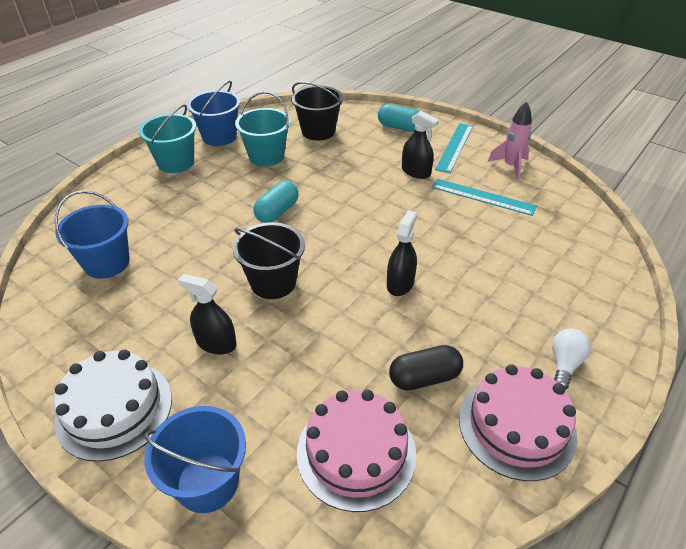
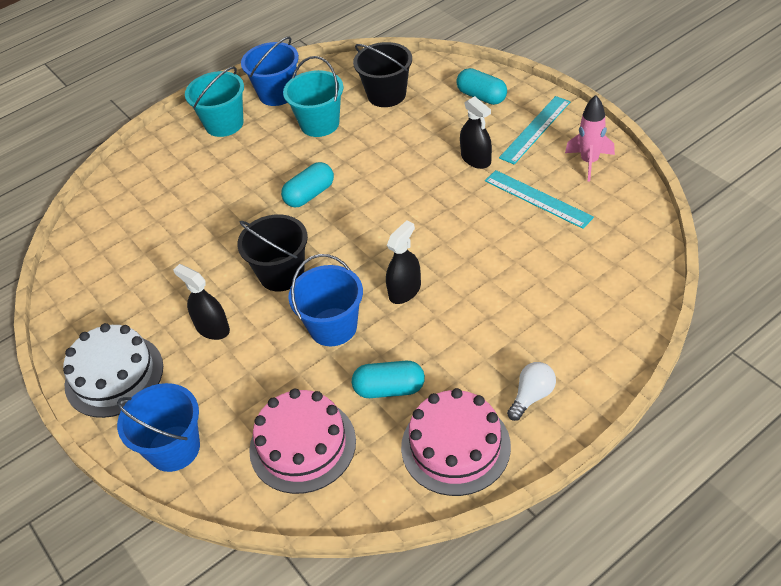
camera: 20 degrees right, 5 degrees up
(107, 263) = (134, 234): blue bucket -> blue bucket (333, 327)
(424, 378) = (389, 389): black capsule -> turquoise capsule

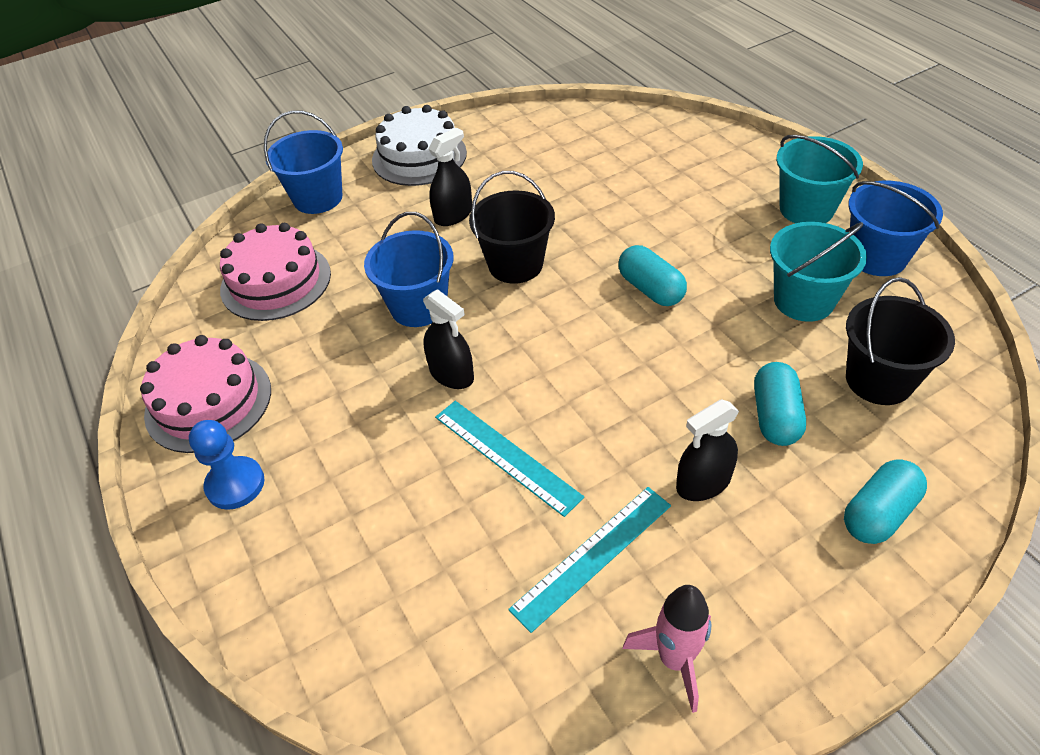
camera: 95 degrees right, 0 degrees up
(389, 389) = (310, 350): turquoise capsule -> turquoise capsule (775, 416)
(531, 396) = (235, 484): white light bulb -> blue pawn
(535, 129) = (778, 585): turquoise ruler -> turquoise ruler (506, 455)

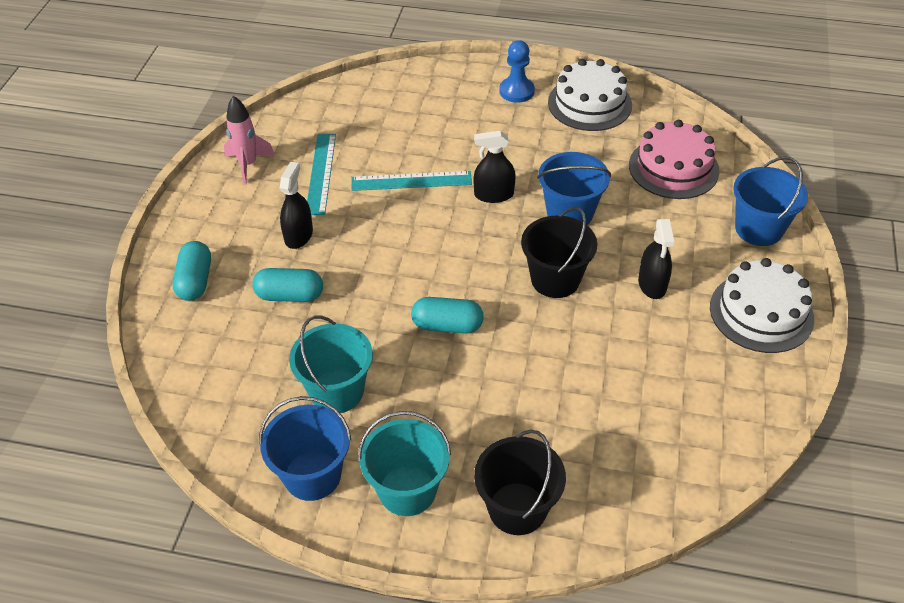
camera: 130 degrees right, 0 degrees up
(208, 402) = (589, 103): pink cake -> white cake
(775, 416) = (290, 295): turquoise capsule -> turquoise capsule turned 45 degrees counterclockwise
(879, 380) = (243, 362): black bucket -> black bucket (517, 508)

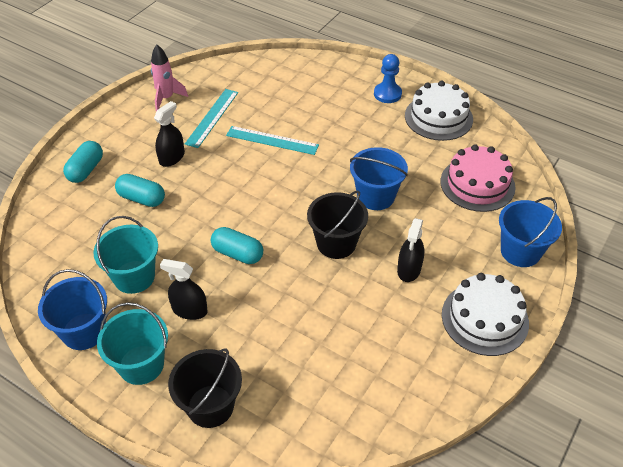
camera: 20 degrees right, 0 degrees up
(494, 195) = (326, 167): black spray bottle -> black spray bottle (189, 310)

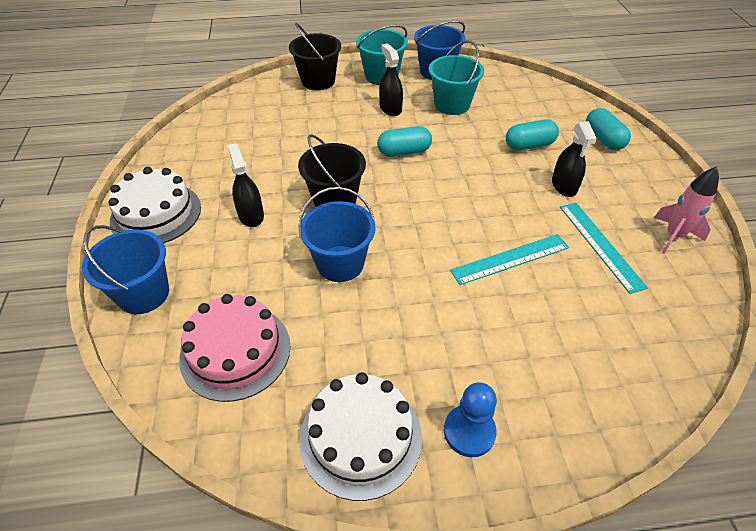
camera: 140 degrees right, 0 degrees up
(189, 310) = (390, 108): black spray bottle -> black spray bottle turned 90 degrees counterclockwise

